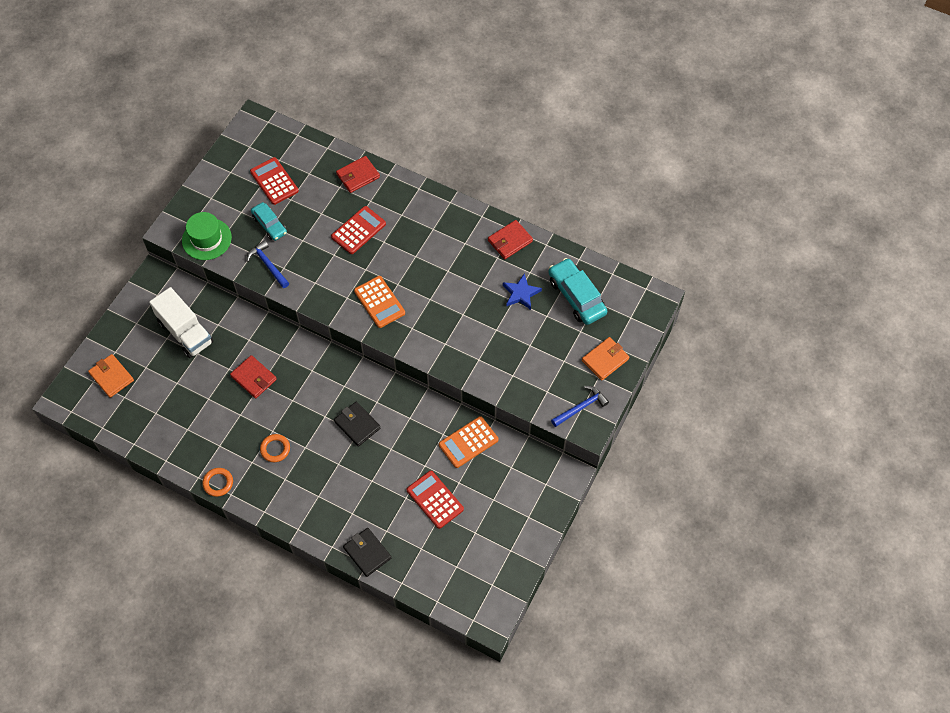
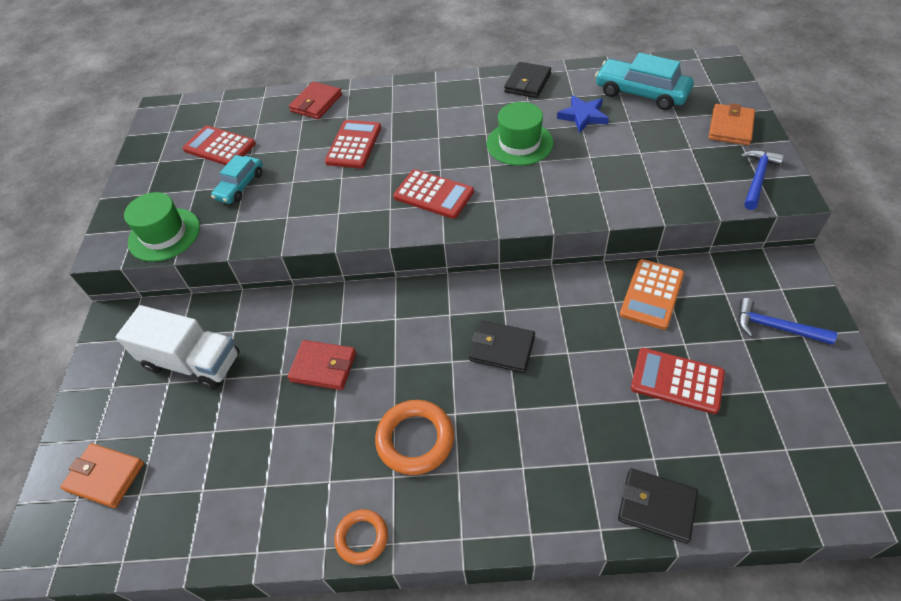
camera: 25 degrees left, 10 degrees down
(268, 265) = (265, 223): blue hammer -> blue hammer (776, 327)
(269, 225) = (240, 186): turquoise car -> turquoise car turned 90 degrees clockwise
(275, 449) = (415, 439): orange ring -> orange ring, size x1.61
(379, 302) = (433, 194): orange calculator -> red calculator
(462, 292) = (519, 143): none -> green hat
(510, 241) = (527, 83): red wallet -> black wallet

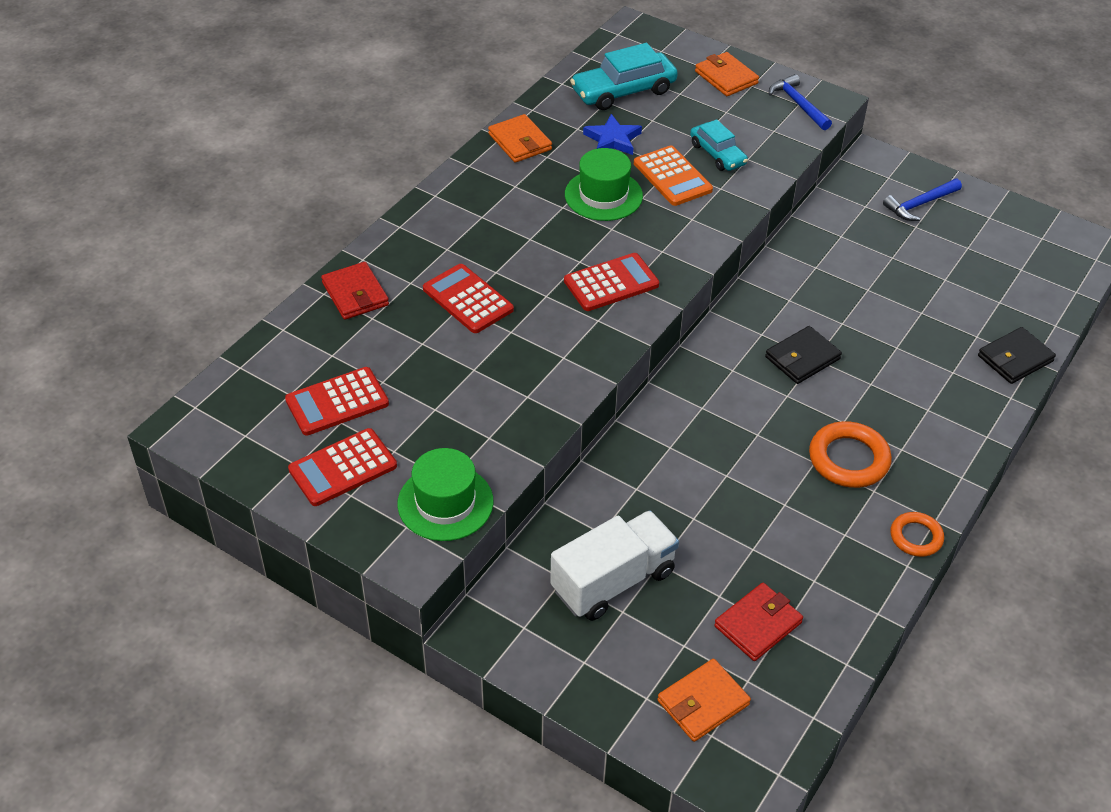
camera: 60 degrees left, 5 degrees down
(240, 186) = (432, 411): turquoise car -> turquoise car (717, 154)
(323, 367) = (713, 483): red wallet -> red wallet (758, 624)
(527, 83) = (520, 142): black wallet -> orange wallet
(652, 294) = (828, 243): orange calculator -> orange calculator (672, 177)
(677, 381) = (922, 283): red calculator -> red calculator (343, 468)

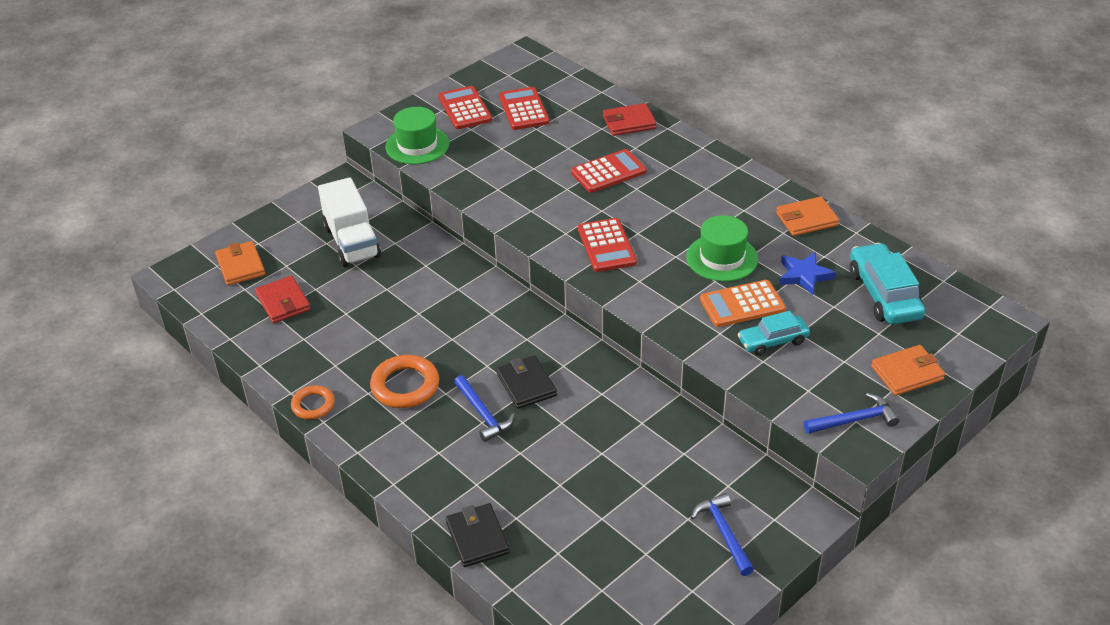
camera: 105 degrees right, 5 degrees down
(859, 385) = (483, 414): none -> blue hammer

